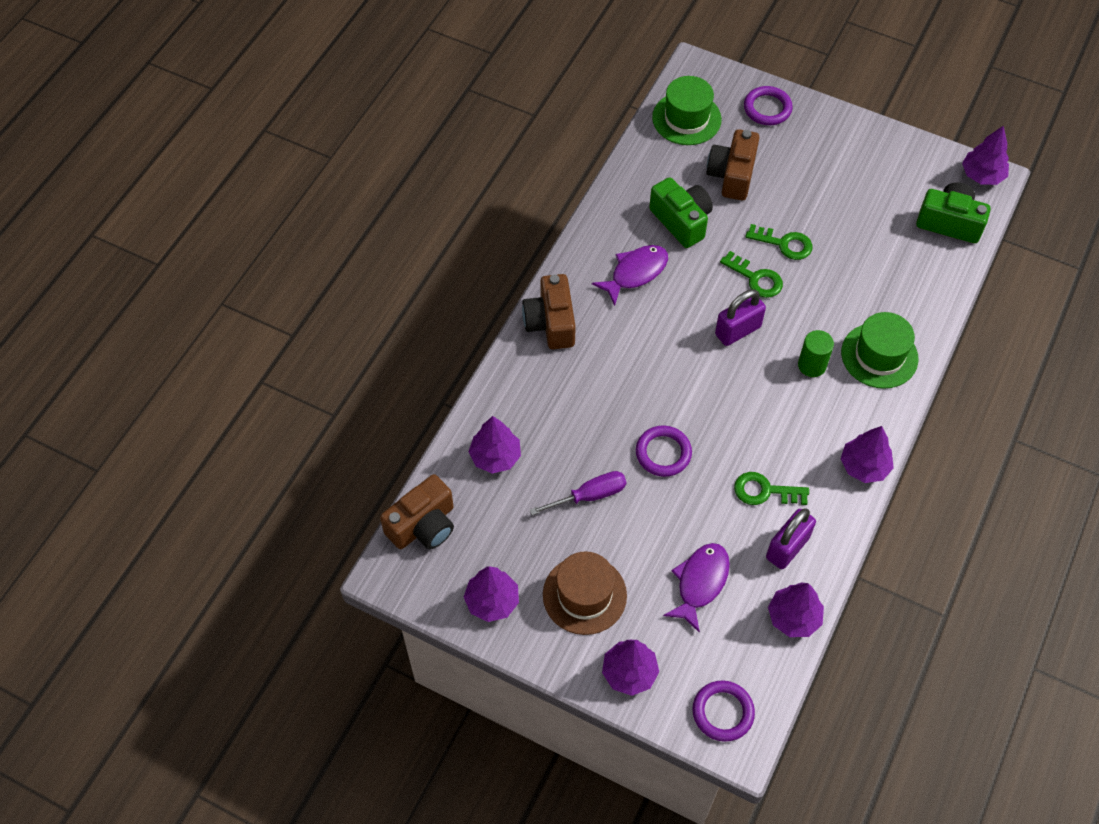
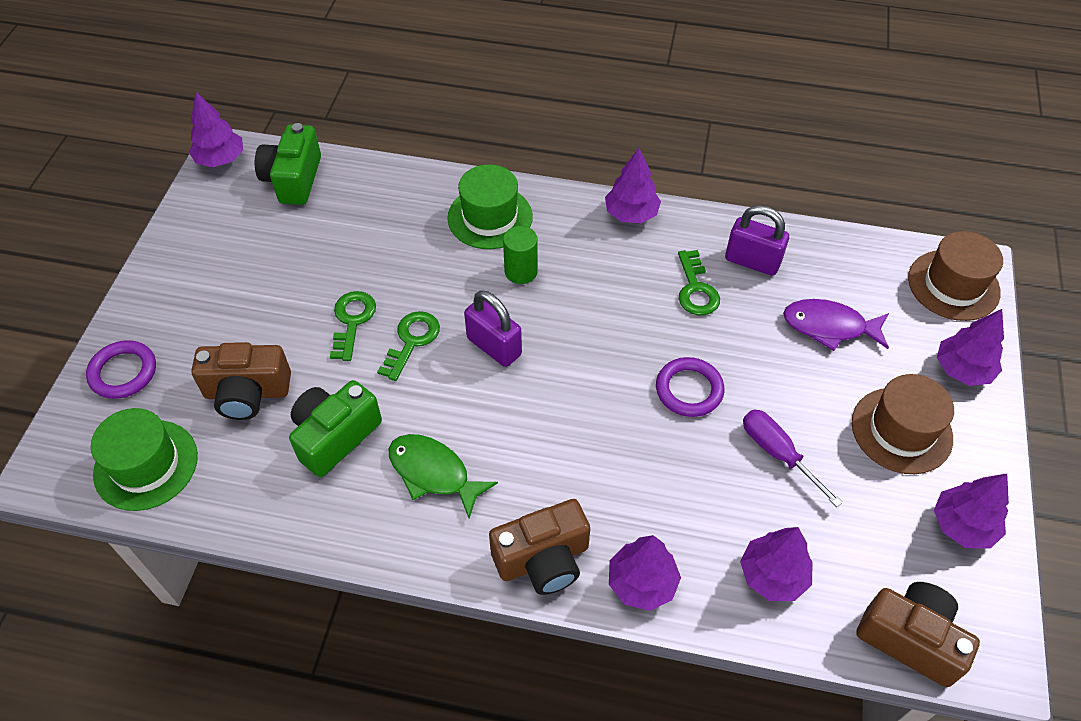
camera: 105 degrees left, 5 degrees down
(635, 273) = (433, 473): purple fish -> green fish
(723, 712) = (953, 285): purple ring -> brown hat
(793, 617) = (824, 246): purple tree -> purple tree (641, 583)

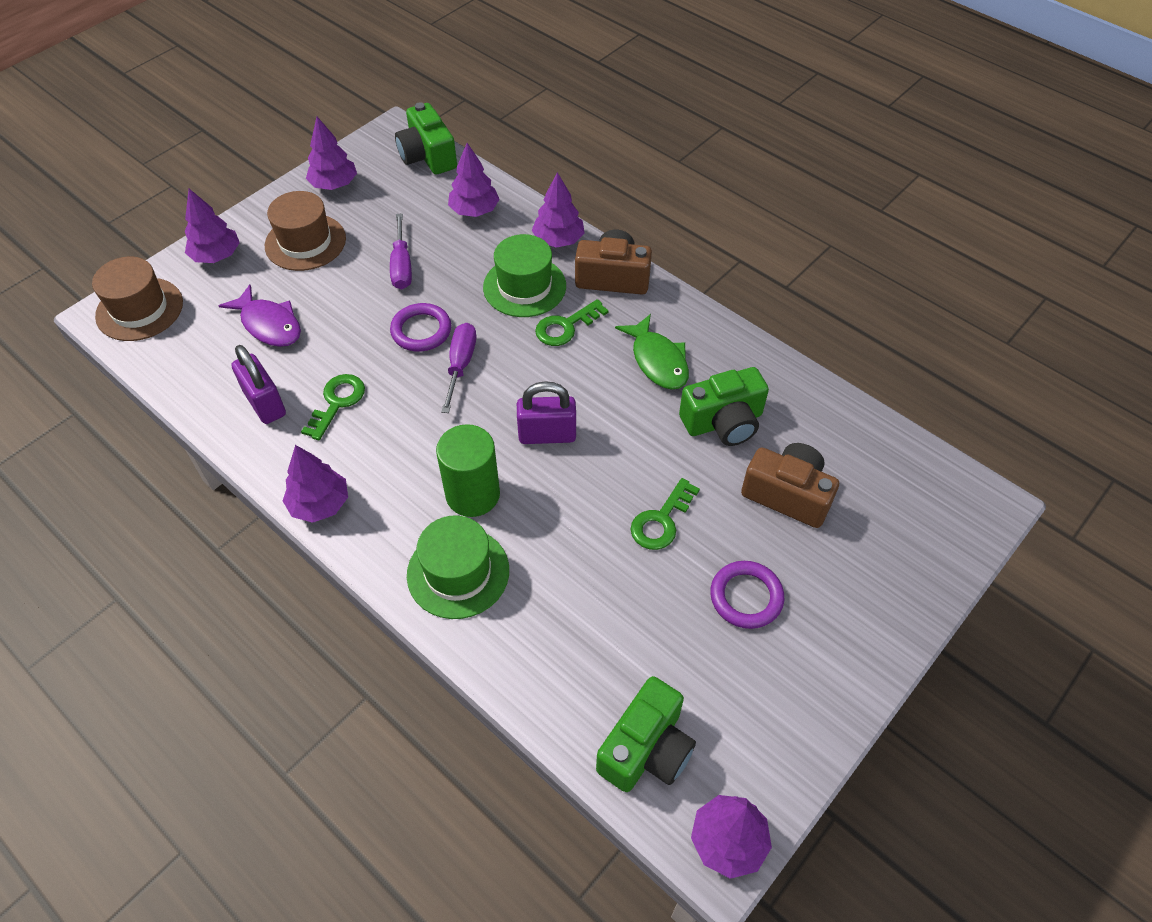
camera: 150 degrees left, 0 degrees up
(123, 372) = (905, 571): purple ring -> purple ring (746, 597)
(146, 465) = (895, 470): green hat -> green hat (524, 286)
(412, 341) = (616, 474): green key -> green key (566, 326)
(494, 346) = (547, 435): purple padlock -> purple padlock turned 75 degrees counterclockwise
(521, 271) = (473, 494): green cylinder -> green cylinder, size x1.50
(621, 373) = (460, 365): none -> purple screwdriver
(910, 638) = (428, 156): brown camera -> green camera

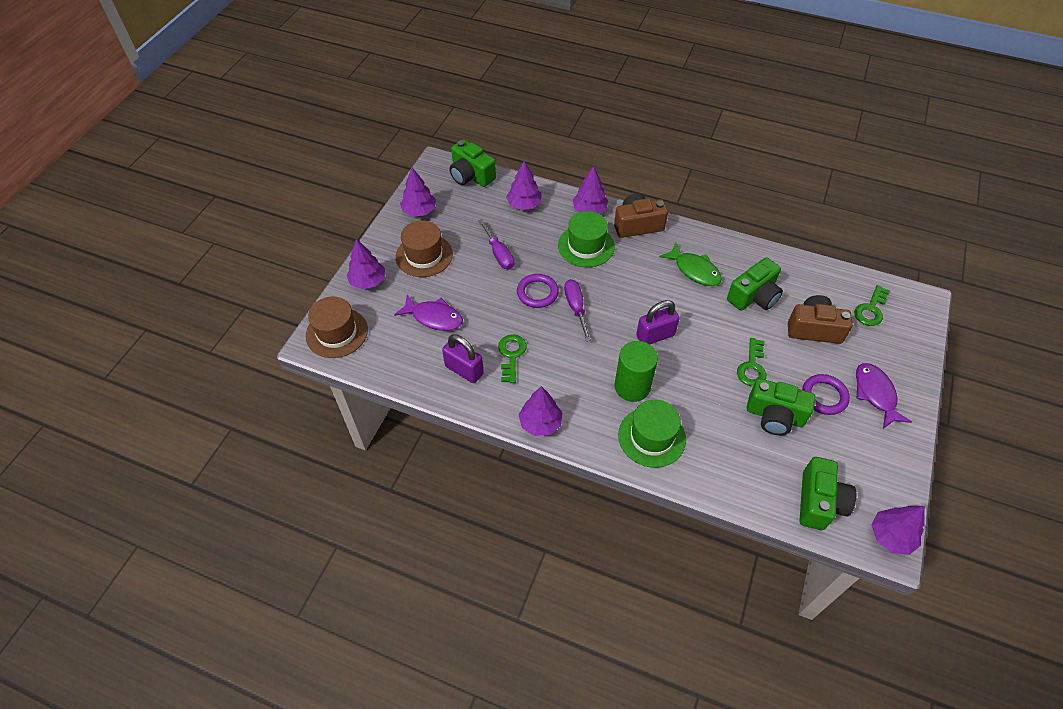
camera: 20 degrees left, 0 degrees up
(566, 326) = (626, 264): green key -> green key (870, 309)
(653, 601) = (774, 416): none -> green camera
(829, 619) = (875, 394): none -> purple fish

